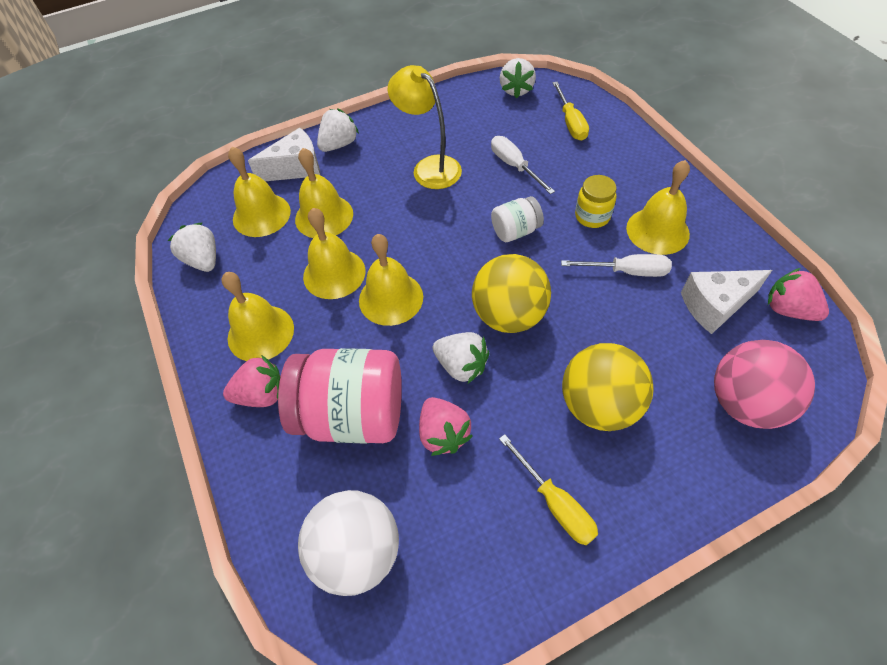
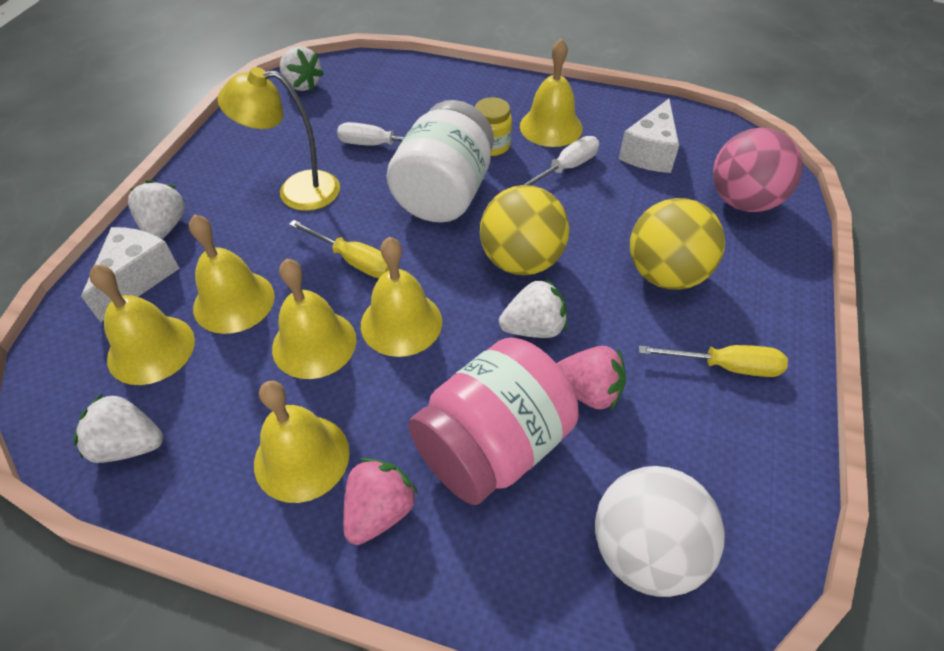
camera: 50 degrees left, 5 degrees down
(515, 231) = (444, 194): white jar -> white jar, size x2.00
(570, 123) = (385, 86): yellow screwdriver -> yellow screwdriver (353, 260)
(788, 309) = (692, 126): pink strawberry -> none

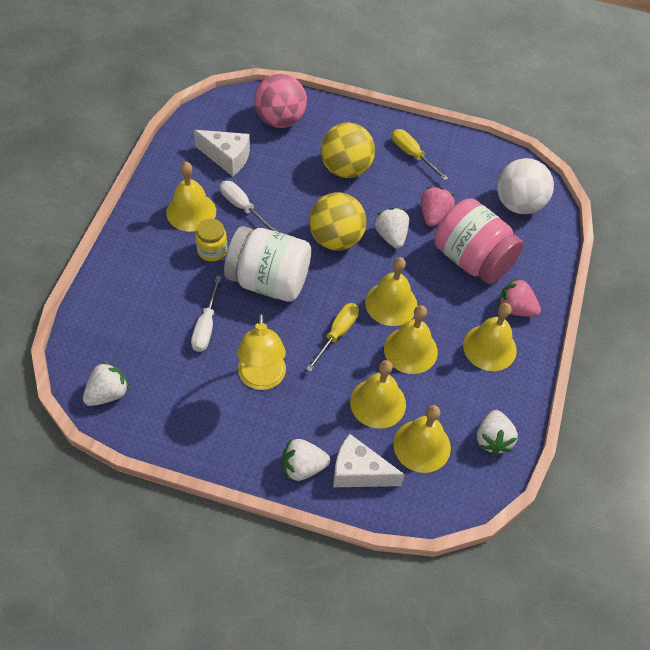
camera: 95 degrees left, 5 degrees up
(725, 366) = (412, 155): yellow screwdriver -> yellow screwdriver turned 45 degrees counterclockwise

